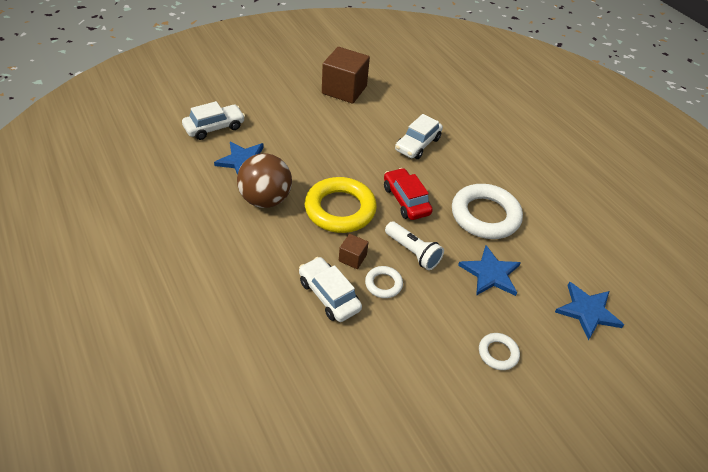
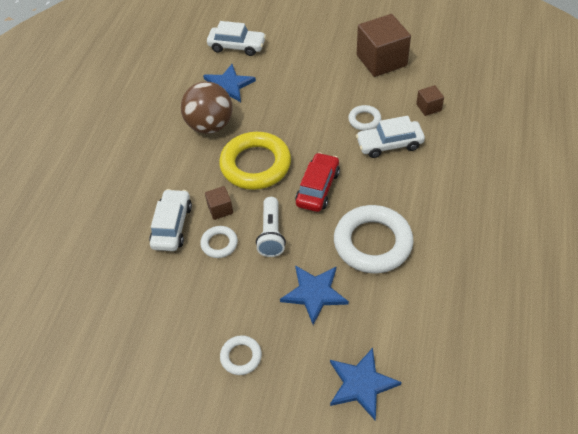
camera: 50 degrees right, 5 degrees up
(381, 136) = (364, 120): none -> white ring
(413, 107) = (428, 107): none -> brown cube

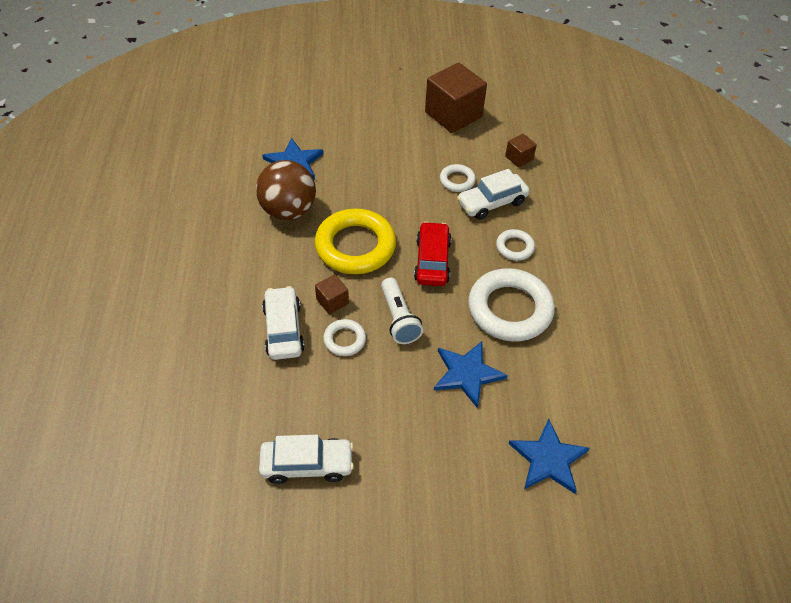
camera: 20 degrees left, 0 degrees up
(237, 46) = (289, 118): white car -> white car (307, 464)
(241, 357) = (411, 458): white ring -> white ring (514, 247)

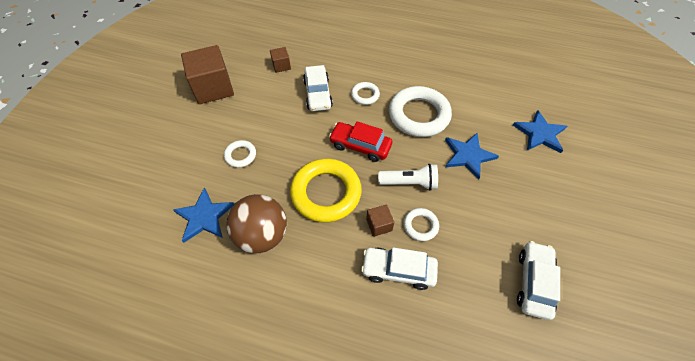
camera: 70 degrees left, 5 degrees up
(457, 180) = (286, 107): white ring -> white ring (240, 155)

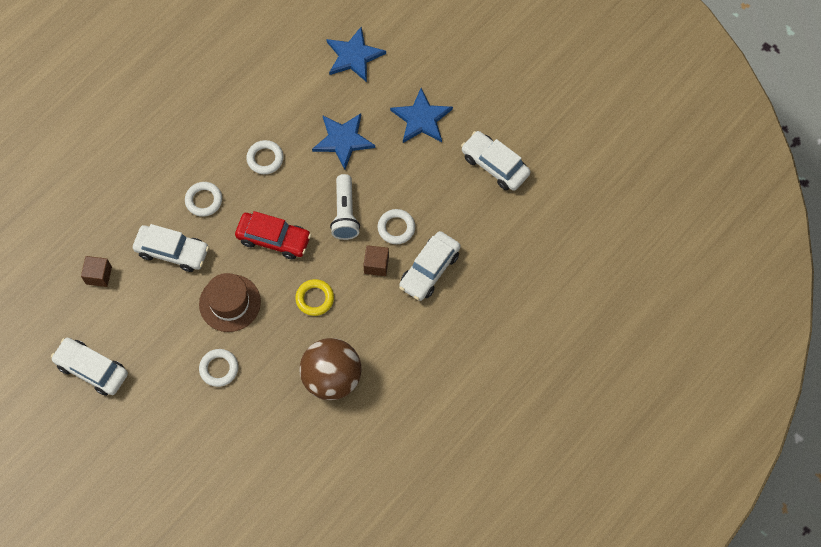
camera: 65 degrees left, 10 degrees up
(204, 216) = (281, 428): blue star -> blue star (421, 118)
(213, 88) = (92, 369): brown cube -> white car
(295, 140) = (230, 303): none -> brown hat
(326, 193) = (315, 299): yellow ring -> yellow ring, size x0.48
(360, 146) = (274, 239): red car -> red car turned 120 degrees counterclockwise
(409, 183) = (345, 213): white flashlight -> white flashlight turned 150 degrees clockwise
(419, 115) = (265, 159): white ring -> white ring, size x0.48

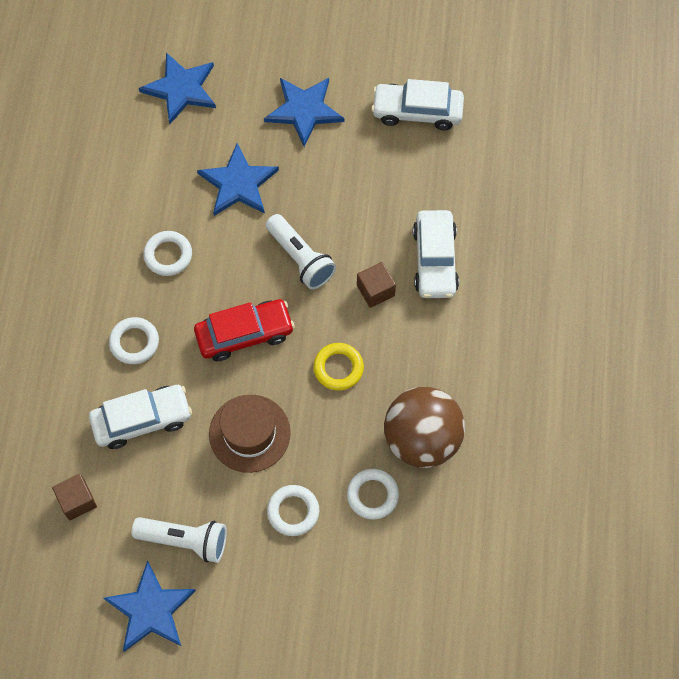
camera: 35 degrees left, 0 degrees up
(92, 369) = (150, 609): white car -> blue star
(142, 342) = (185, 540): none -> white flashlight
(396, 228) = (366, 239): white ring -> white ring (372, 495)

